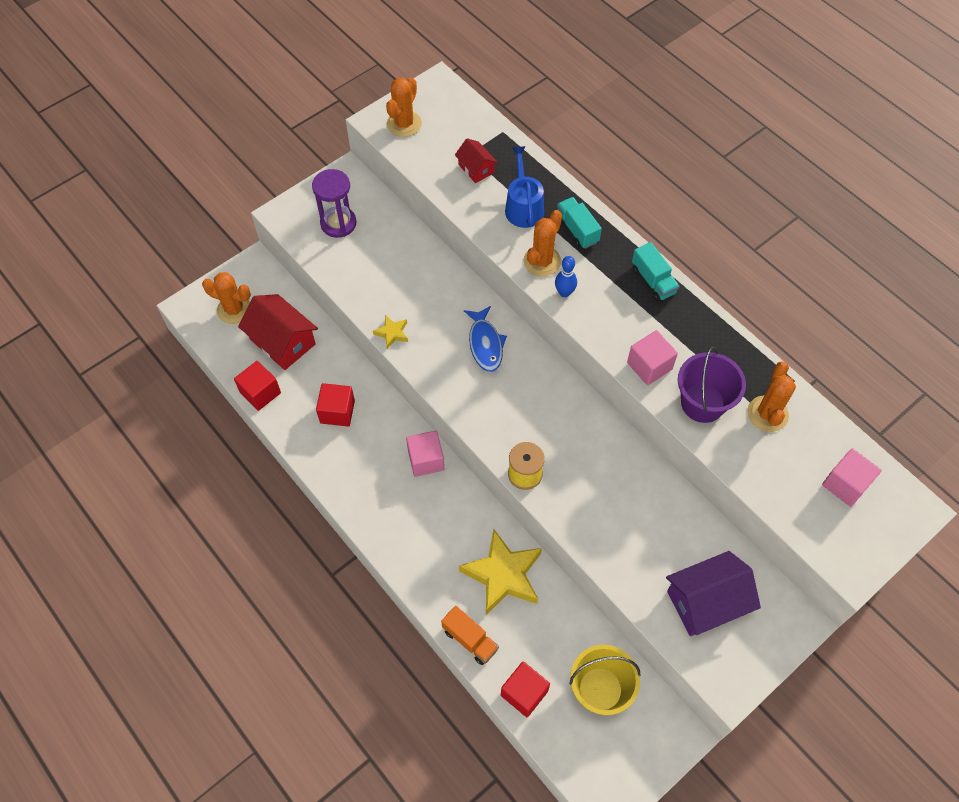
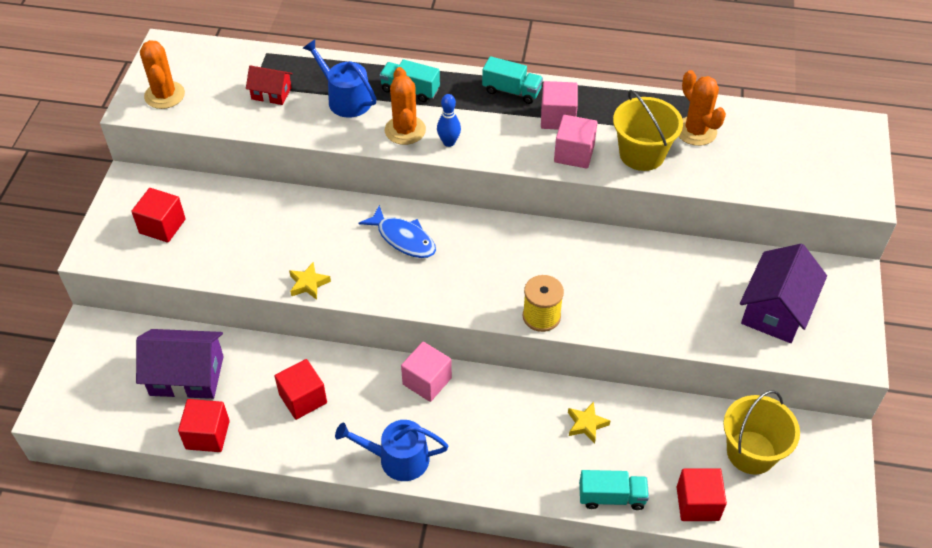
camera: 40 degrees left, 10 degrees down
(234, 309) = (106, 380): orange cactus -> none
(282, 341) = (187, 375): red house -> purple house
(338, 223) = (162, 226): purple hourglass -> red cube
(358, 500) = (397, 459): none -> blue watering can
(470, 639) = (611, 497): orange truck -> turquoise truck
(503, 575) = (586, 424): yellow star -> yellow star, size x0.46
(702, 403) = (642, 154): purple bucket -> yellow bucket
(845, 484) = (799, 143): pink cube -> pink cube (558, 118)

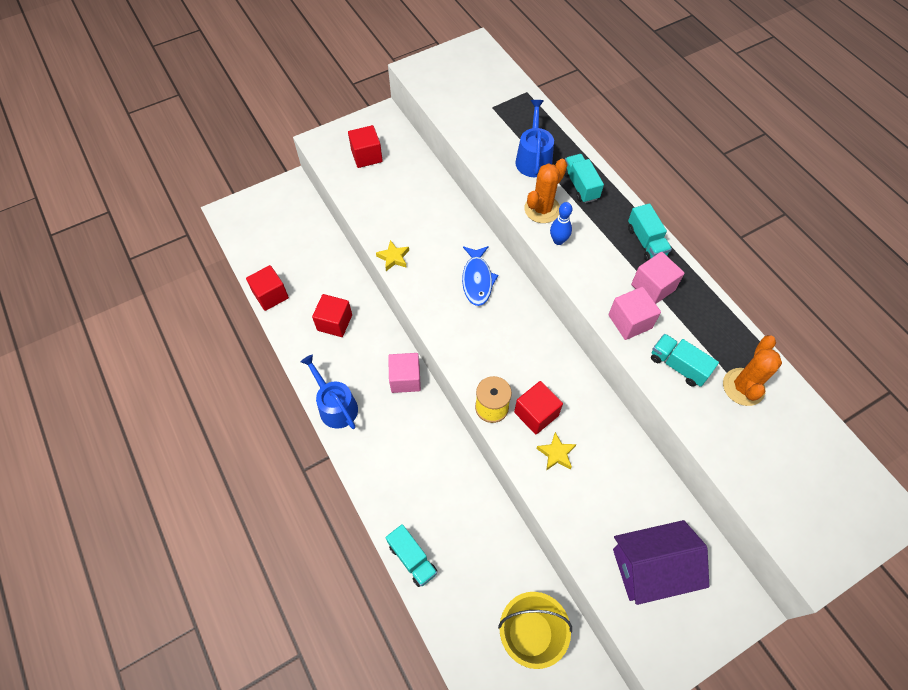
camera: 50 degrees right, 10 degrees up
(164, 95) = (439, 74): orange cactus -> none
(187, 375) = (300, 254): purple house -> none
(271, 93) = (496, 120): red house -> none
(586, 424) = (456, 500): yellow star -> yellow star (556, 453)
(642, 154) = (678, 366): yellow bucket -> turquoise truck
(697, 503) = (454, 623): red cube -> red cube (536, 414)

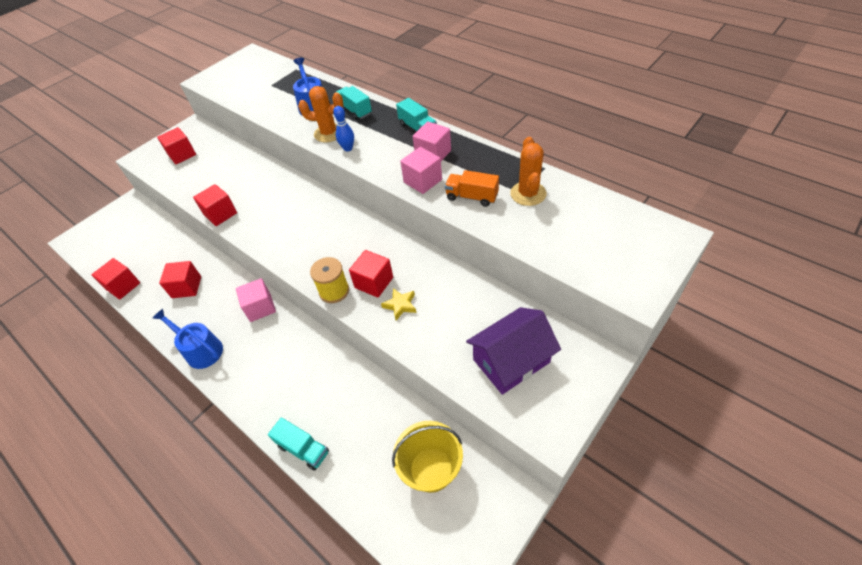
camera: 15 degrees left, 10 degrees down
(393, 258) = (220, 214): yellow star -> red cube
(477, 280) = (296, 207): blue fish -> none
(542, 209) = (329, 133): orange cactus -> orange cactus turned 75 degrees clockwise
(678, 366) = (472, 197): turquoise truck -> orange truck

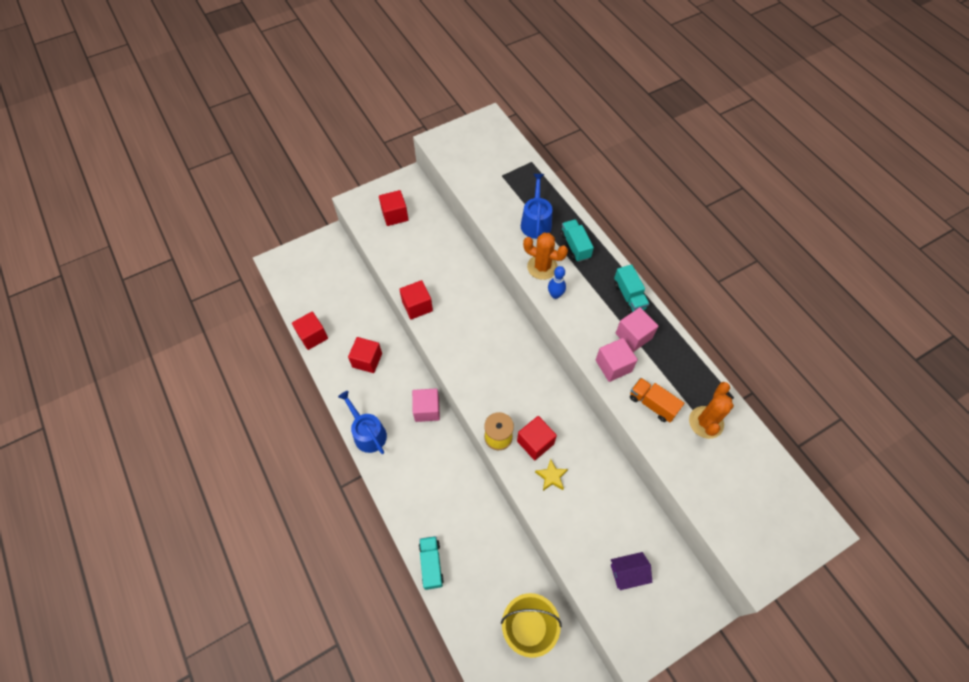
camera: 15 degrees right, 10 degrees up
(303, 449) = (431, 564): turquoise truck -> turquoise truck turned 150 degrees counterclockwise
(511, 361) = (628, 573): purple house -> purple house, size x0.55

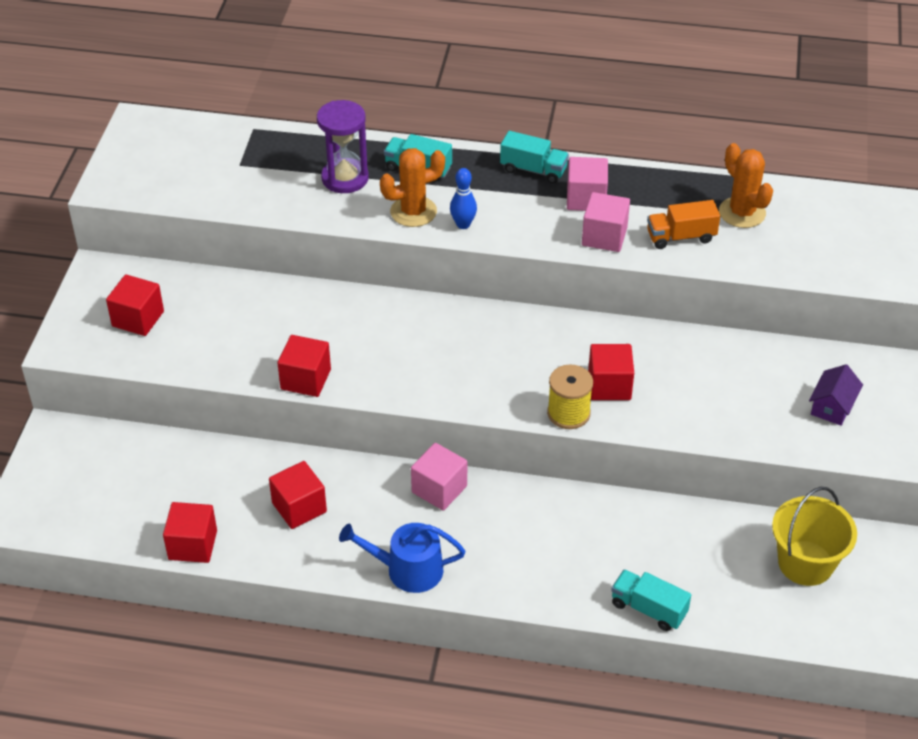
camera: 50 degrees left, 15 degrees down
(536, 222) = (345, 178): blue watering can -> purple hourglass
(551, 476) = (664, 398): yellow star -> none

